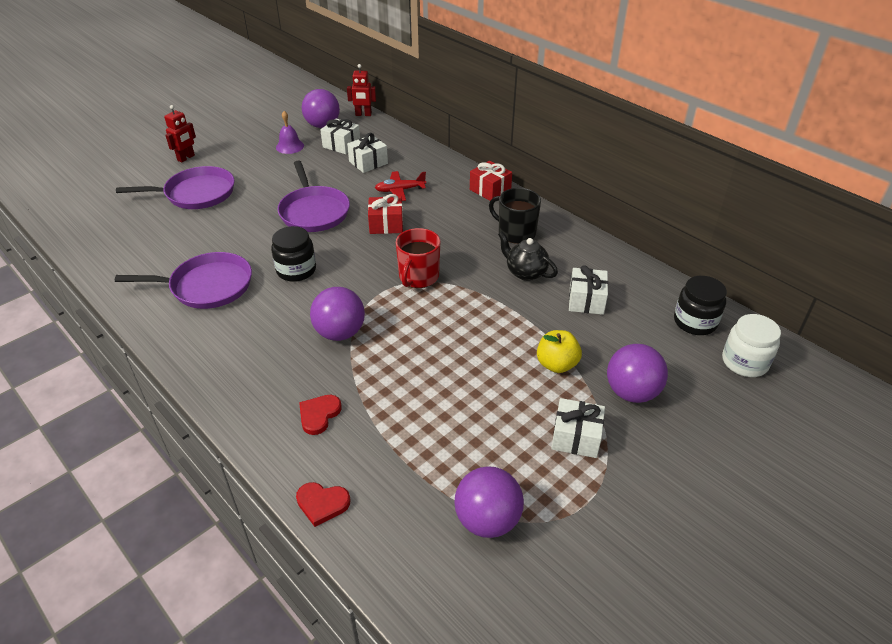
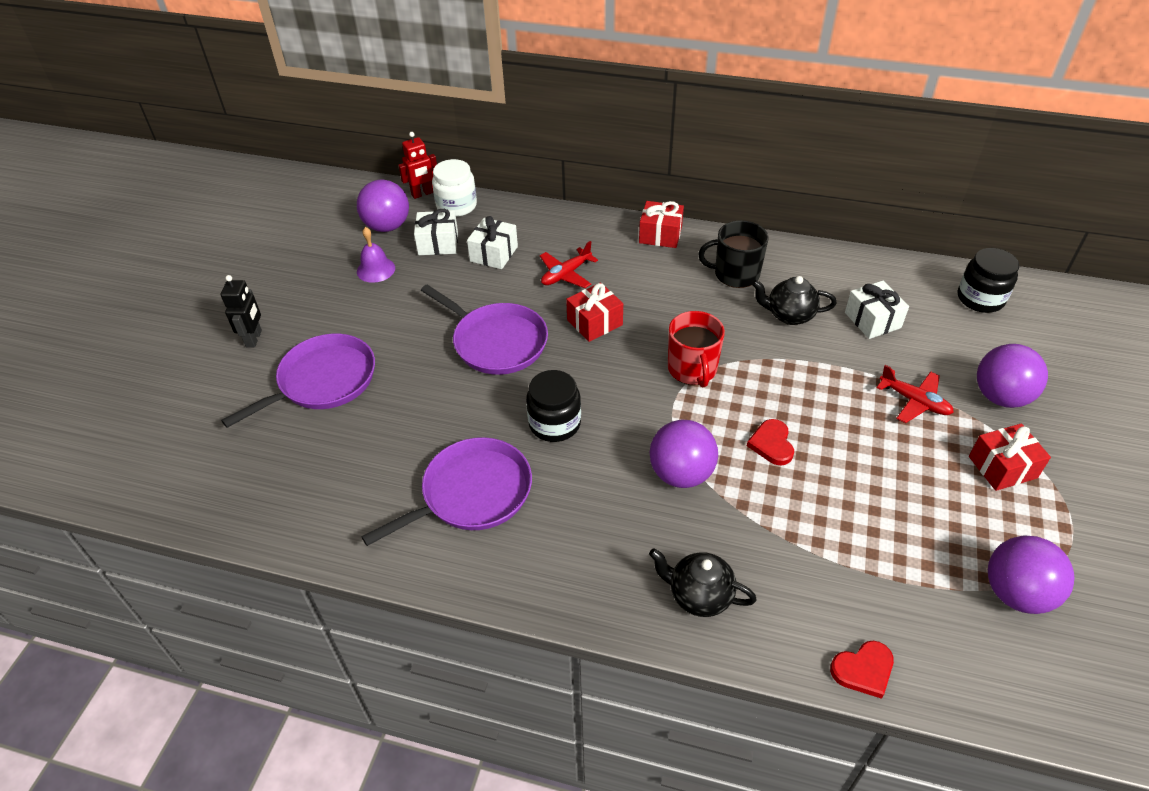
camera: 30 degrees left, 5 degrees up
(186, 158) = (254, 338): red robot -> black robot
(270, 405) = (699, 595): none -> black teapot
(319, 415) = (758, 577): red heart -> red heart (771, 444)
(556, 364) = (914, 401): yellow apple -> red plane
(576, 437) = (1002, 467): white gift -> red gift
(744, 362) = (1054, 320): white jar -> white jar (456, 206)

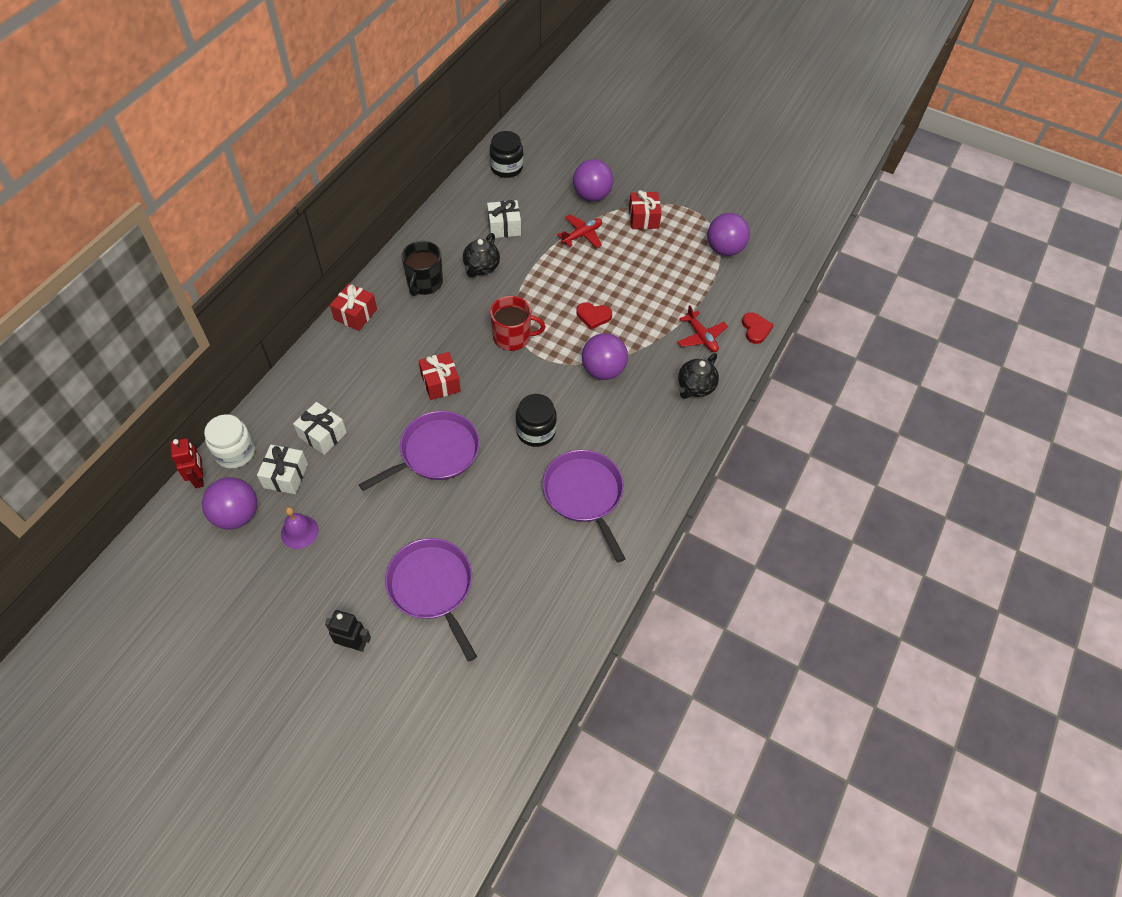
camera: 80 degrees left, 10 degrees up
(566, 274) = (375, 388): red plane -> red plane (701, 337)

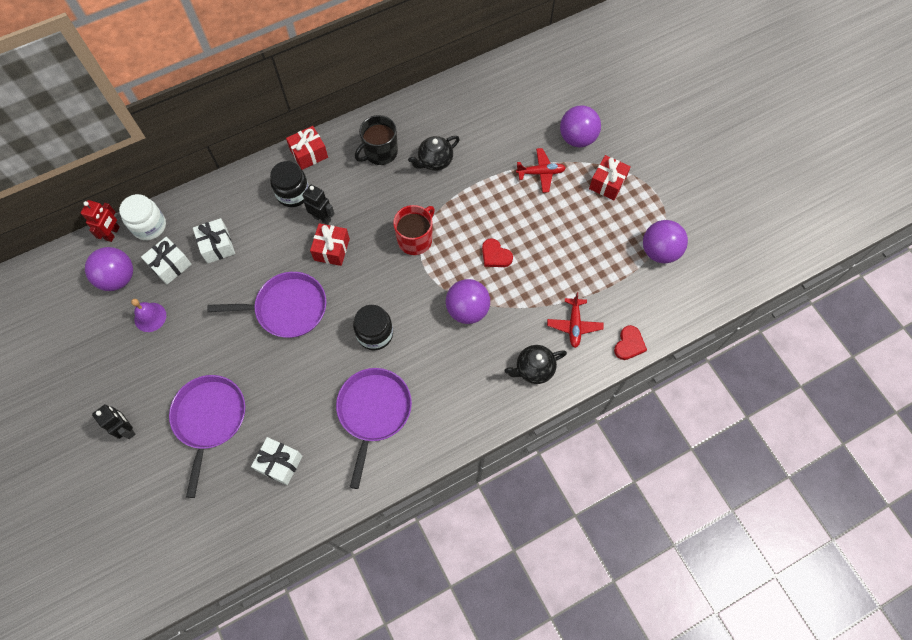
camera: 35 degrees right, 10 degrees up
(411, 361) = (322, 218): none -> black robot
(504, 227) = (480, 132): white gift -> white gift (280, 463)
(506, 168) = (522, 75): black jar -> black jar (293, 193)
(512, 337) = (415, 239): red mug -> red mug turned 90 degrees counterclockwise

